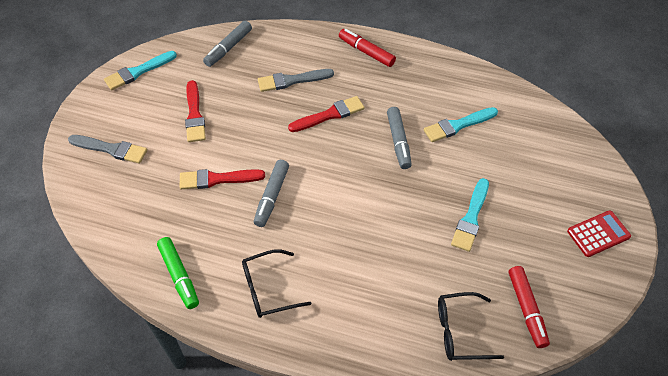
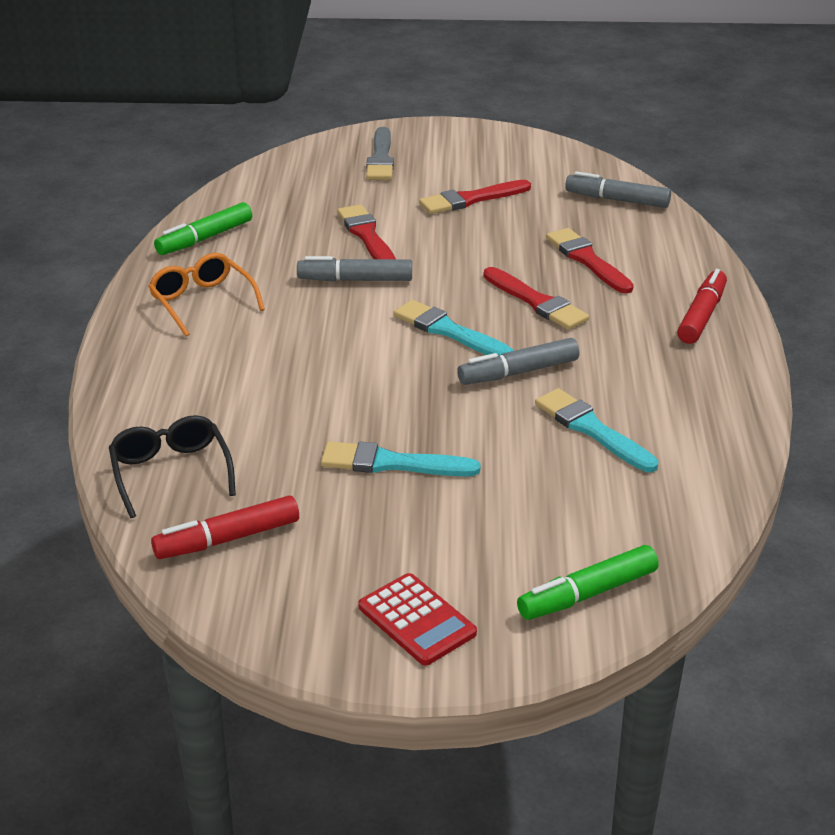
camera: 75 degrees right, 20 degrees down
(138, 72) = (523, 148): turquoise brush -> turquoise brush (448, 331)
(268, 289) = (202, 302): black glasses -> orange glasses
(292, 80) = (587, 260): grey brush -> red brush
(584, 162) = (587, 594): none -> green marker

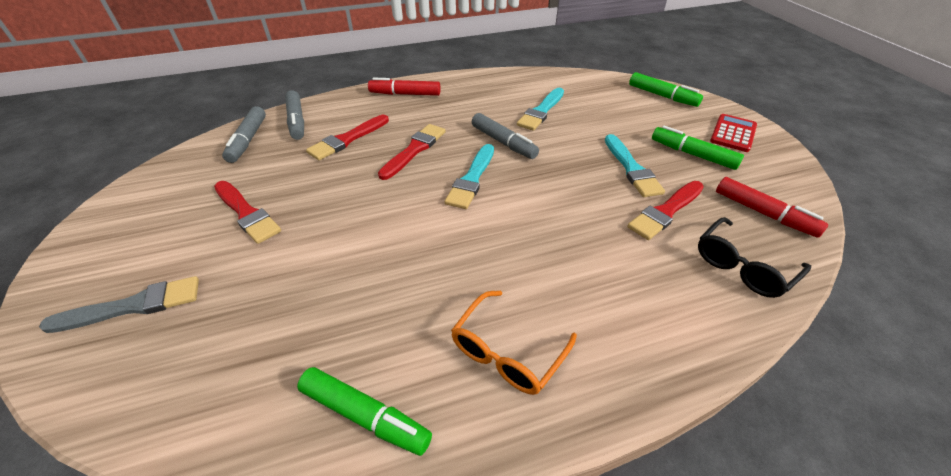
camera: 110 degrees left, 10 degrees up
(355, 280) = (417, 248): grey marker -> grey marker (297, 121)
(367, 236) = (330, 264): red brush -> red brush (665, 212)
(388, 539) = (692, 154): none -> green marker

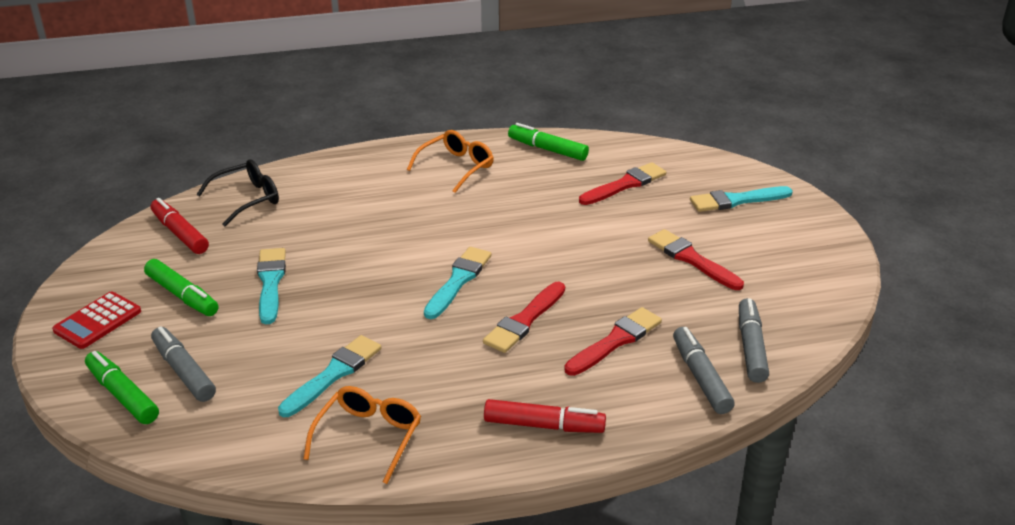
camera: 175 degrees left, 10 degrees down
(133, 306) = (736, 200): grey brush -> turquoise brush
(503, 142) = (408, 325): grey marker -> grey marker (184, 371)
(505, 85) = (368, 437): none -> orange glasses
(665, 212) = (273, 239): red brush -> red brush (625, 184)

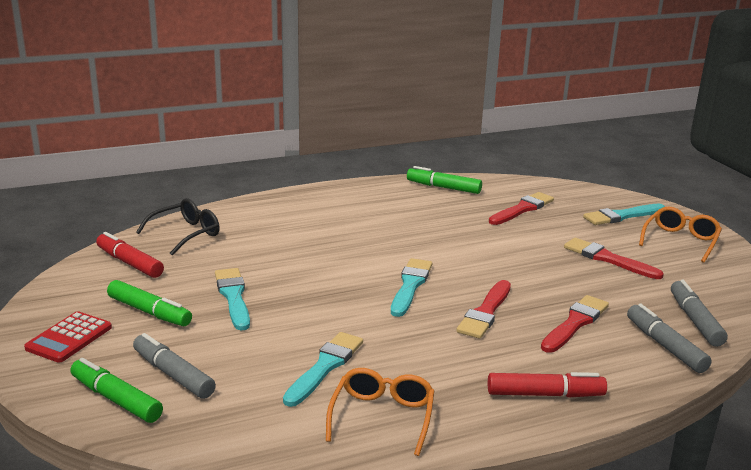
camera: 10 degrees left, 10 degrees down
(456, 167) = (369, 203): orange glasses -> orange glasses (680, 241)

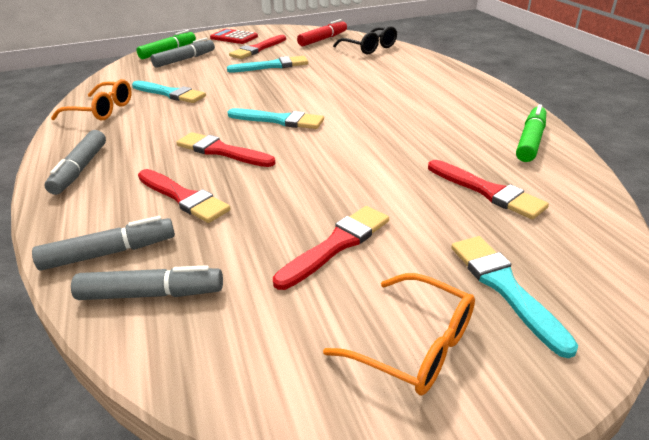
camera: 95 degrees right, 10 degrees up
(149, 312) = (257, 49): green marker -> red brush
(545, 394) = (80, 169): red marker -> grey marker

